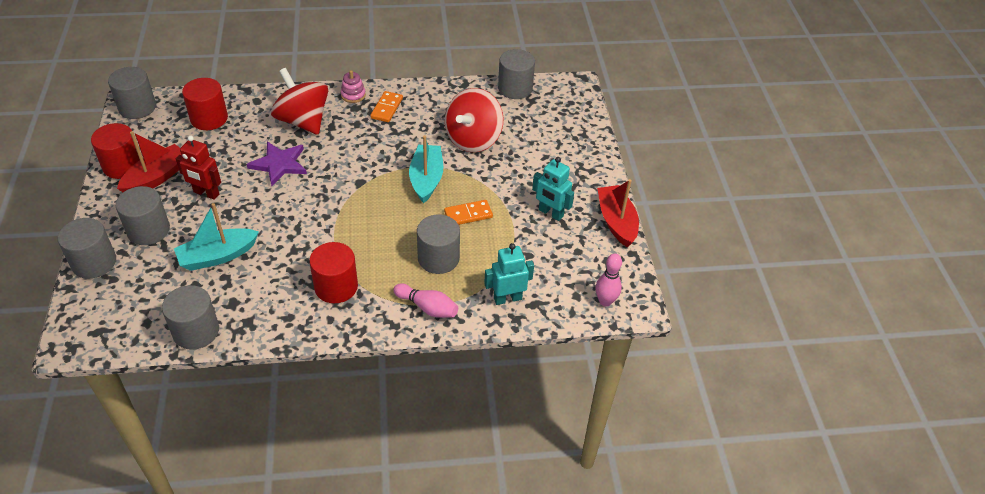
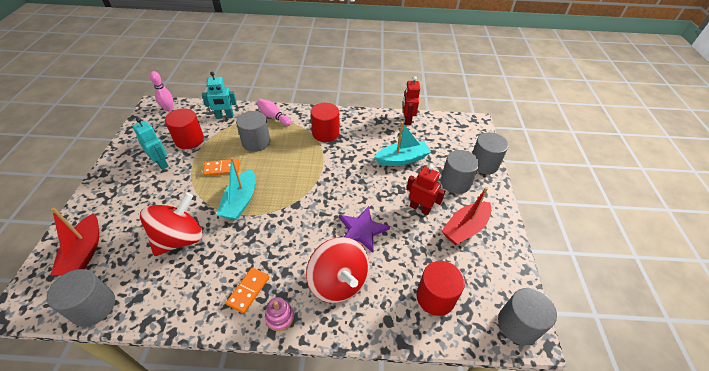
camera: 170 degrees left, 0 degrees up
(123, 165) = (499, 244): red cylinder -> red cylinder (189, 140)
(196, 331) = (407, 120): grey cylinder -> red robot
(616, 222) = (119, 152): red boat -> red boat (85, 252)

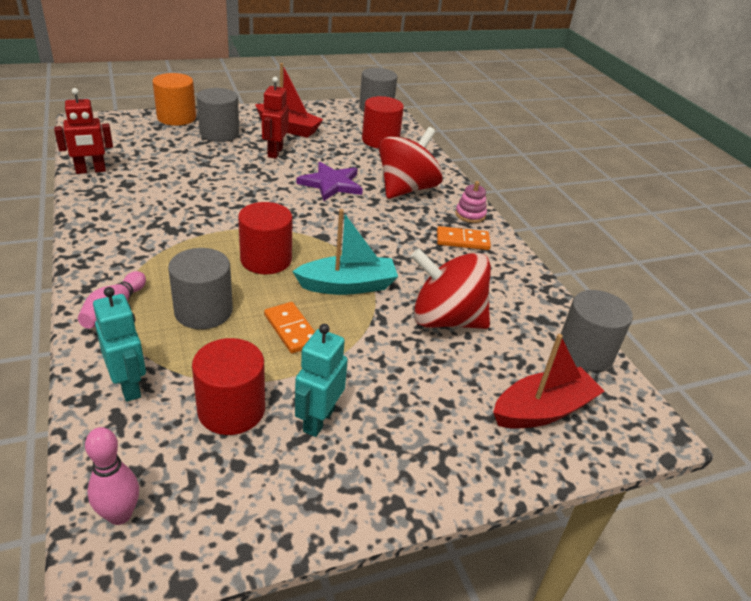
camera: 115 degrees left, 10 degrees down
(325, 133) = (150, 240): red cylinder -> red cylinder (266, 259)
(402, 159) = (190, 168): turquoise boat -> none
(484, 164) = (176, 118): grey cylinder -> orange cylinder

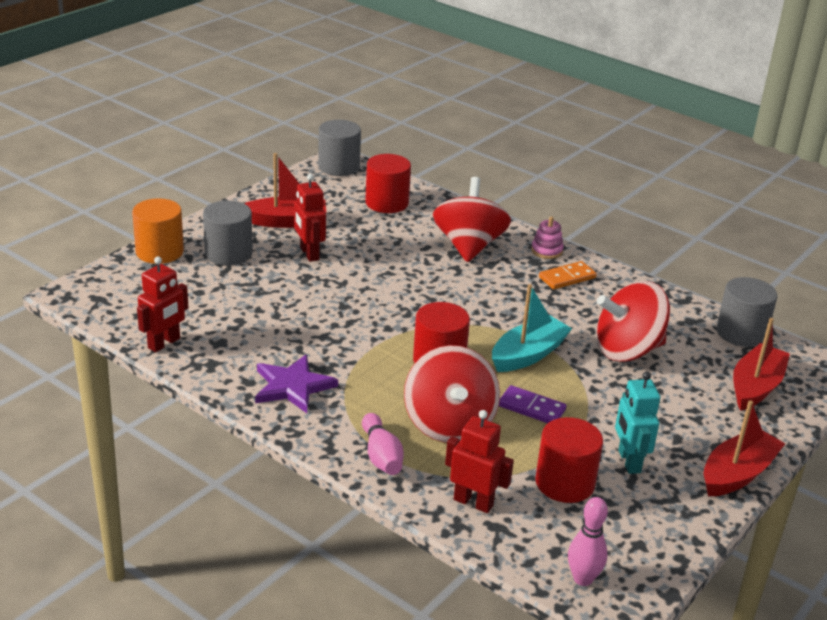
camera: 30 degrees left, 5 degrees down
(129, 386) = (473, 502): turquoise robot -> red robot
(203, 311) = (449, 424): grey cylinder -> red spinning top
(291, 330) = (531, 408): orange domino -> purple domino
(331, 184) = (401, 267): purple star -> purple star (293, 386)
(417, 490) = (737, 474): none -> red boat

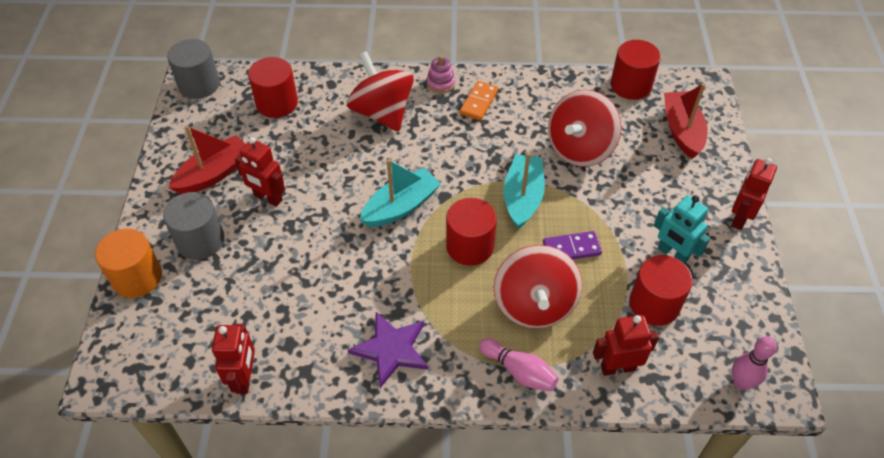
camera: 35 degrees left, 20 degrees up
(410, 309) = (401, 206): none -> turquoise boat
(449, 424) = (534, 305): red spinning top -> red spinning top turned 45 degrees clockwise
(737, 474) = (739, 218): red boat -> red robot
(741, 333) = (630, 85): grey cylinder -> red cylinder

